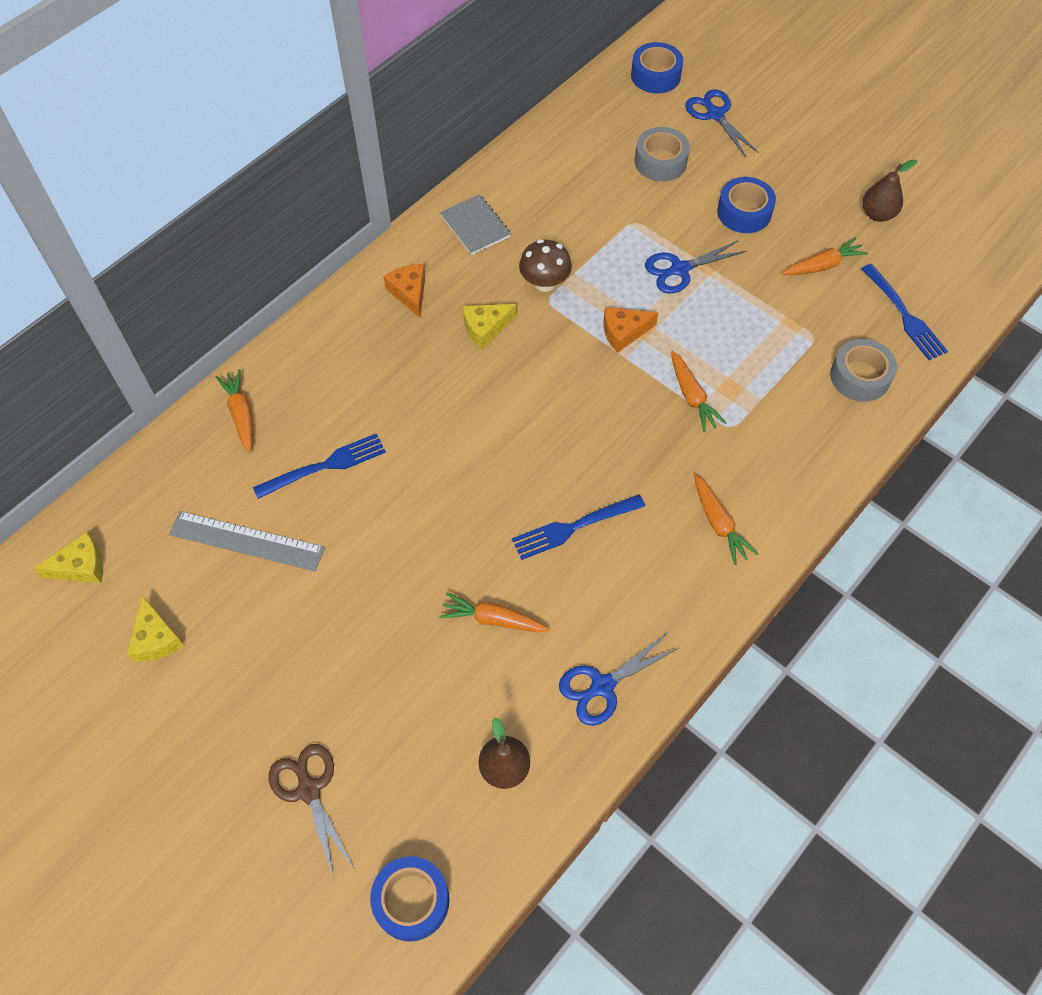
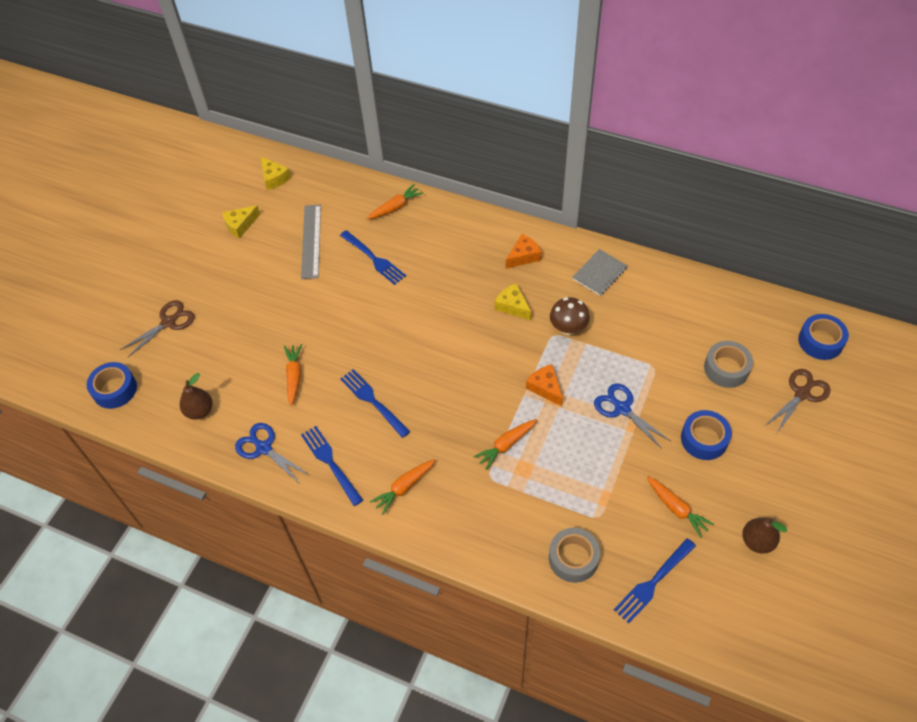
camera: 75 degrees right, 5 degrees down
(654, 603) = (330, 463): none -> blue fork
(715, 114) = (802, 394): blue scissors -> brown scissors

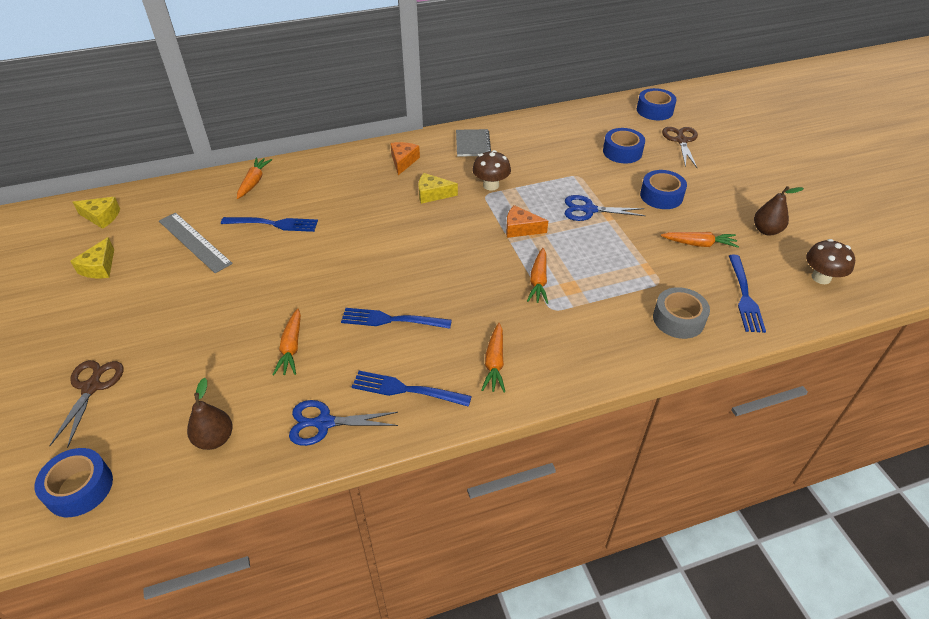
camera: 45 degrees left, 10 degrees down
(294, 376) = (291, 348): orange carrot -> orange carrot turned 135 degrees counterclockwise
(726, 368) = (622, 152): grey tape -> blue tape
(745, 619) = (821, 277): none -> brown mushroom

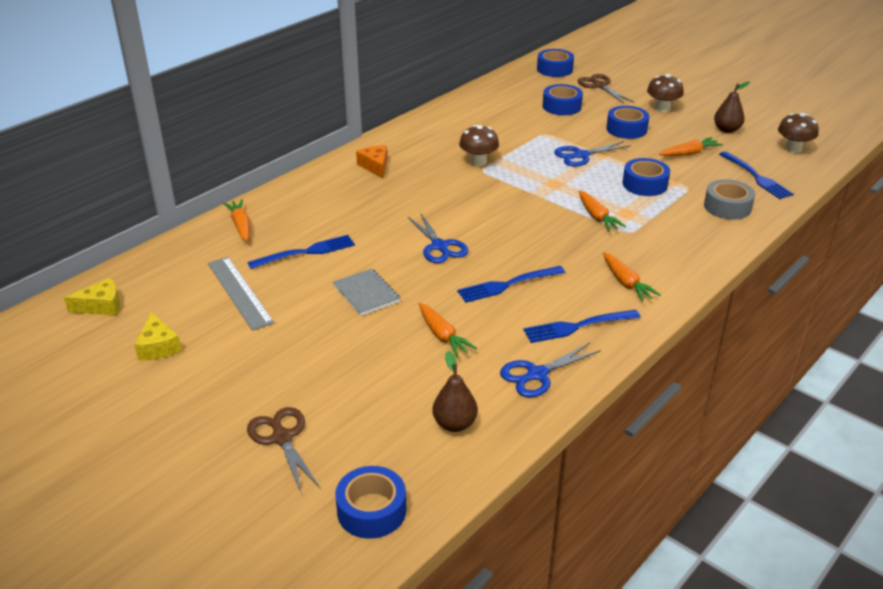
camera: 30 degrees left, 10 degrees down
(194, 242) = (239, 292): grey ruler -> grey ruler turned 45 degrees clockwise
(376, 258) = (439, 246): none -> blue scissors
(433, 194) = (433, 183): yellow cheese -> none
(472, 144) = (425, 135): grey notebook -> grey notebook (366, 293)
(521, 229) = (541, 185): orange cheese -> none
(619, 263) = (645, 184): none -> blue tape
(721, 184) = (662, 108): none -> brown mushroom

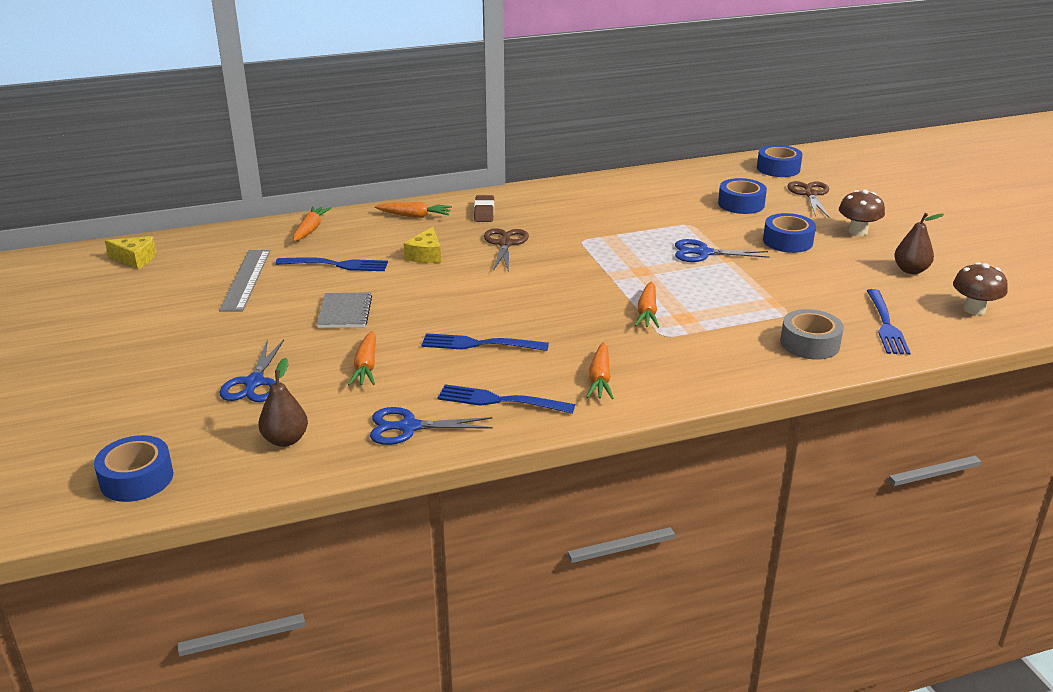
camera: 30 degrees right, 5 degrees down
(158, 347) = (138, 301): yellow cheese -> yellow cheese (426, 255)
(282, 438) = (140, 399): brown scissors -> brown scissors (505, 244)
(375, 166) = (484, 212): orange cheese -> brown eraser
(439, 246) = (458, 293): blue scissors -> blue scissors (254, 383)
(478, 162) = (588, 232): brown mushroom -> none
(645, 184) = (740, 297): blue tape -> none
(689, 153) = (832, 281): orange carrot -> orange carrot (415, 216)

